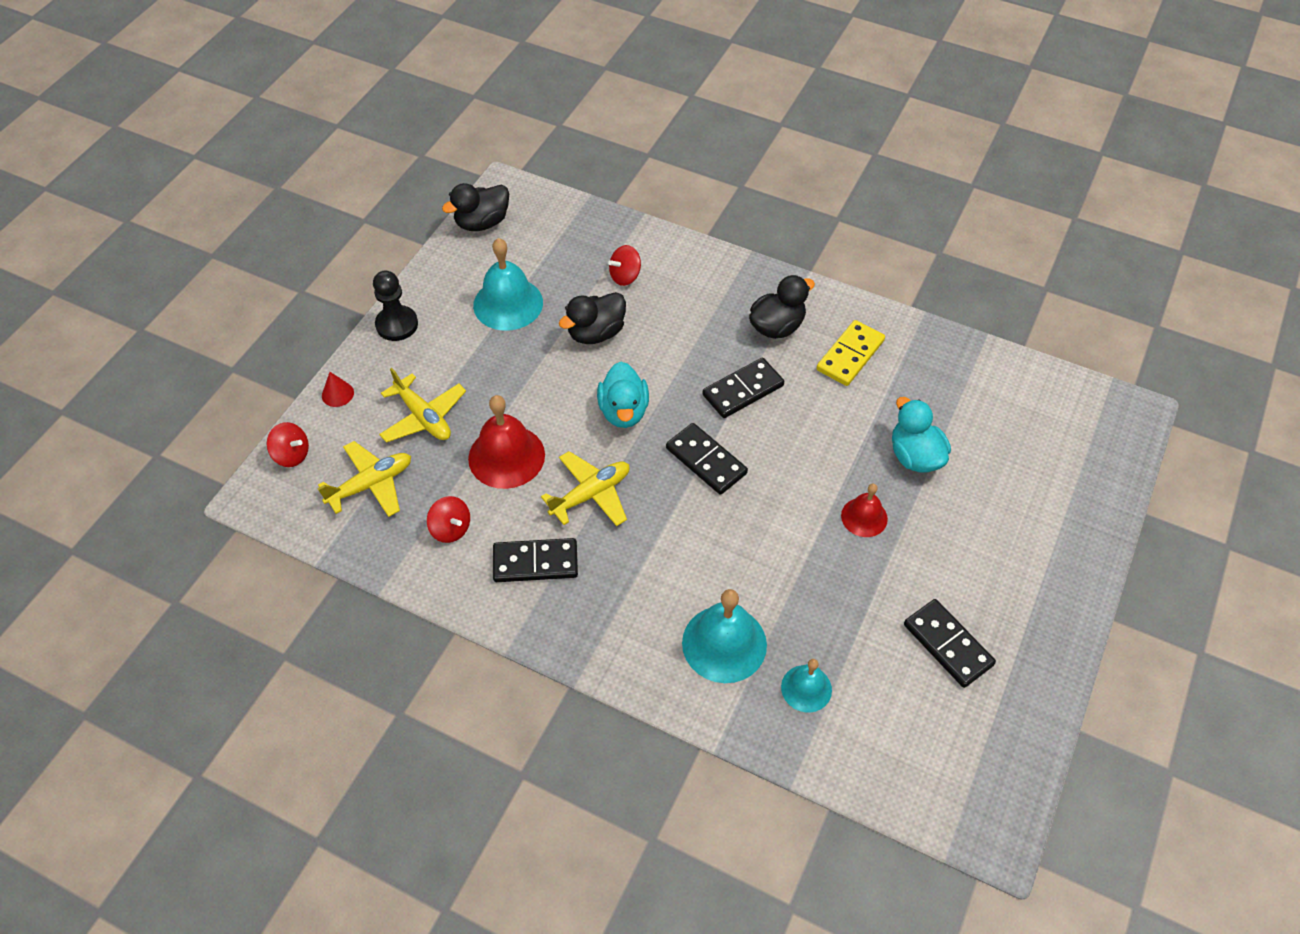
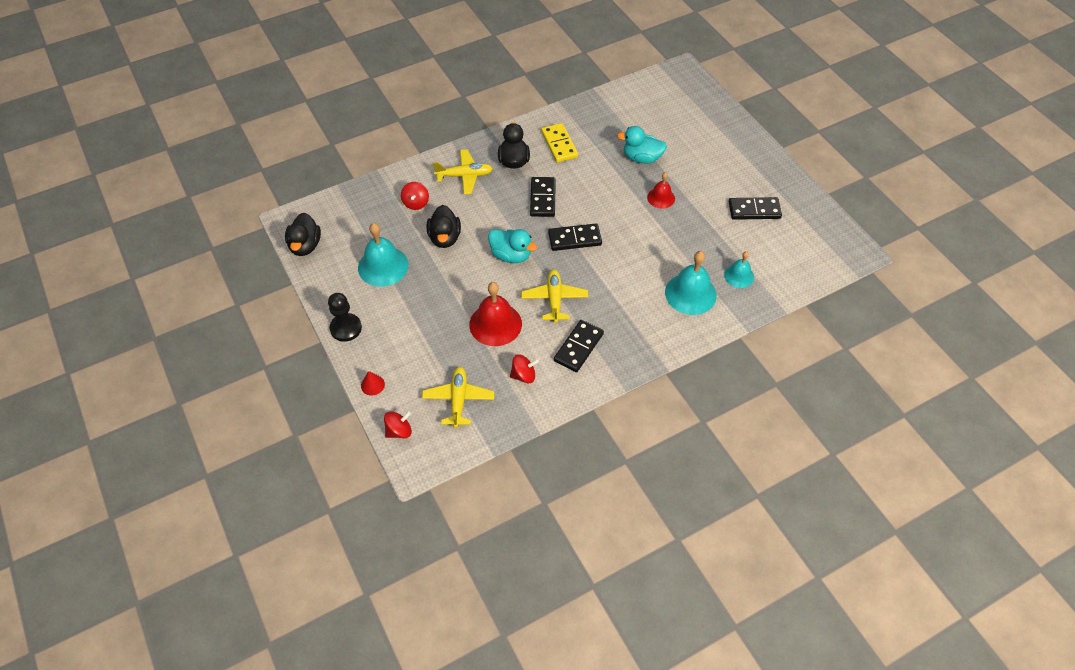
camera: 55 degrees left, 0 degrees up
(423, 417) = (431, 349): yellow plane -> yellow plane (465, 176)

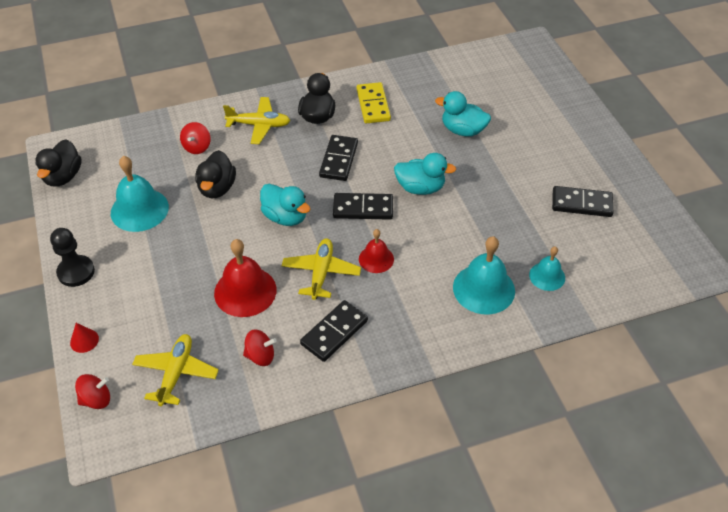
camera: 10 degrees right, 5 degrees down
(618, 214) = (420, 188): none -> turquoise duck
(661, 198) = (474, 176): red bell -> red bell (376, 259)

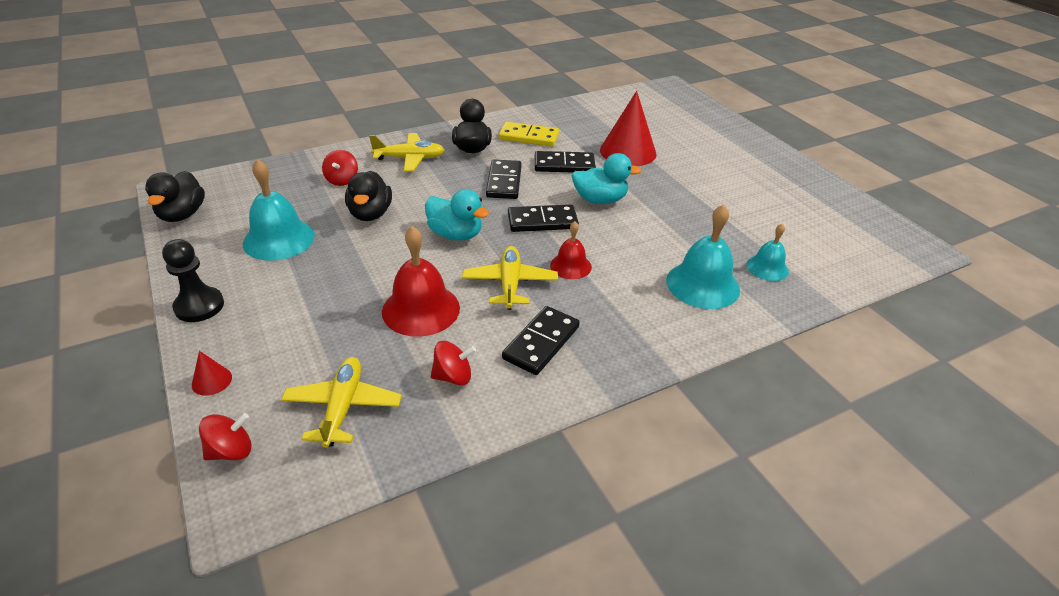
camera: 10 degrees left, 10 degrees down
(373, 105) = (529, 137): yellow domino -> yellow domino turned 60 degrees counterclockwise
(462, 130) = (628, 152): turquoise duck -> red cone
(581, 203) = (774, 202): black domino -> black domino (564, 165)

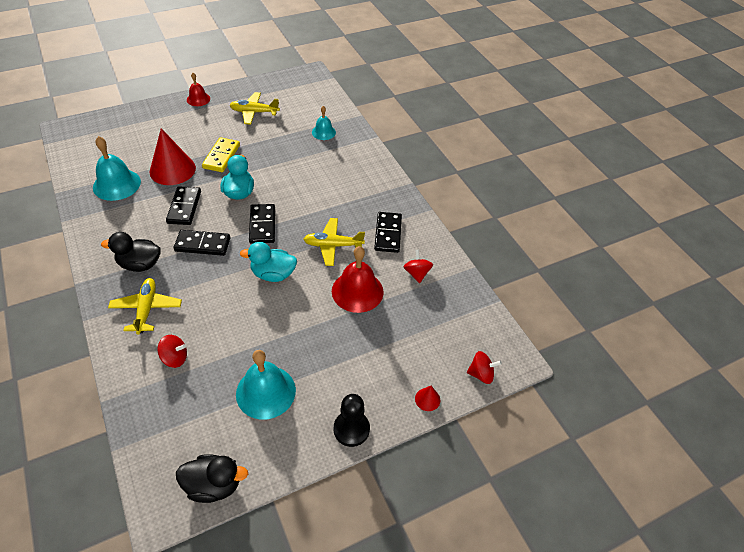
camera: 90 degrees left, 10 degrees up
(231, 451) = (481, 374): red spinning top -> red spinning top turned 120 degrees clockwise
(343, 407) = (444, 324): yellow plane -> yellow plane (254, 112)
(370, 214) = (236, 330): black duck -> none
(455, 234) = (273, 274): turquoise duck -> turquoise duck turned 120 degrees counterclockwise
(529, 137) = (129, 226): yellow domino -> yellow domino (221, 156)
(541, 342) = (388, 234): black domino -> black domino turned 60 degrees clockwise
(570, 266) = (316, 215): red bell -> red bell (198, 99)
(702, 284) = (338, 160): turquoise bell -> turquoise bell (116, 184)

